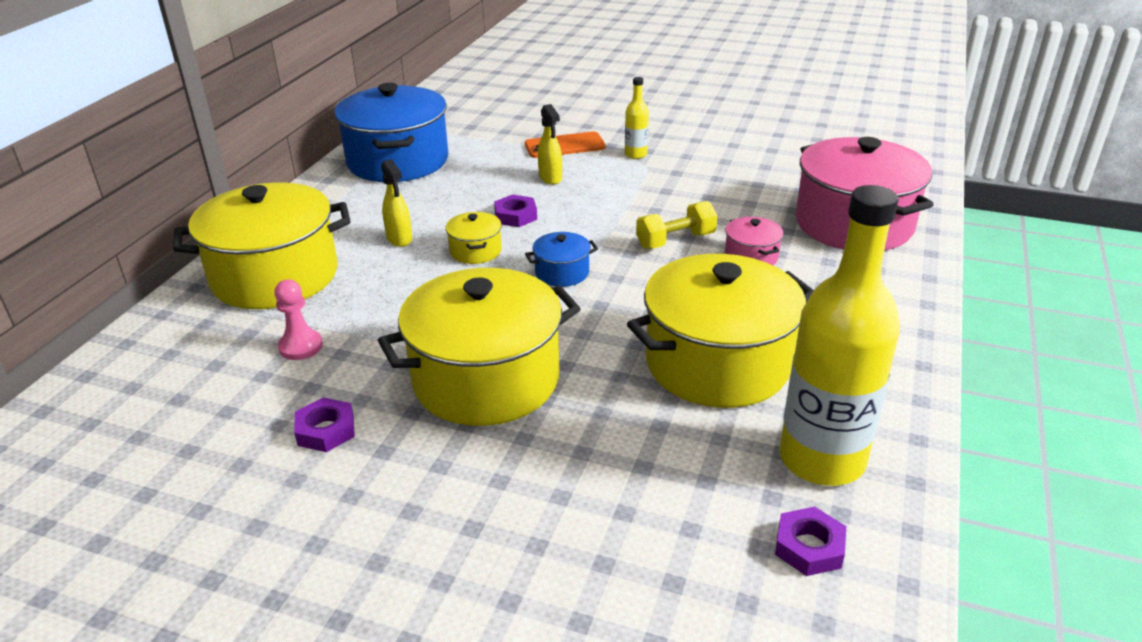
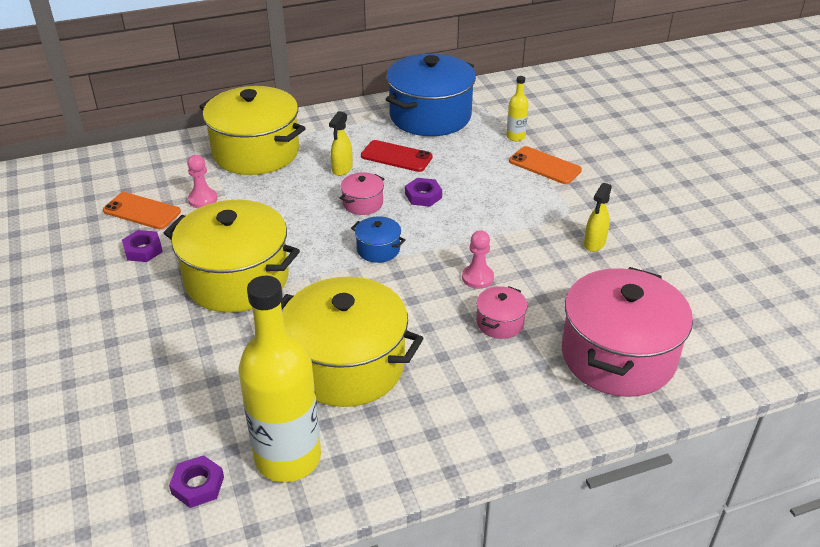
camera: 50 degrees right, 5 degrees up
(245, 402) = (142, 211): none -> orange phone
(431, 203) = (396, 156): none -> red phone
(475, 251) = (363, 203): yellow pot -> pink pot
(550, 178) = (490, 183): yellow spray bottle -> yellow spray bottle (594, 244)
(636, 154) = (577, 201): yellow bottle -> yellow bottle (515, 137)
(675, 241) = (477, 278): yellow dumbbell -> pink pawn

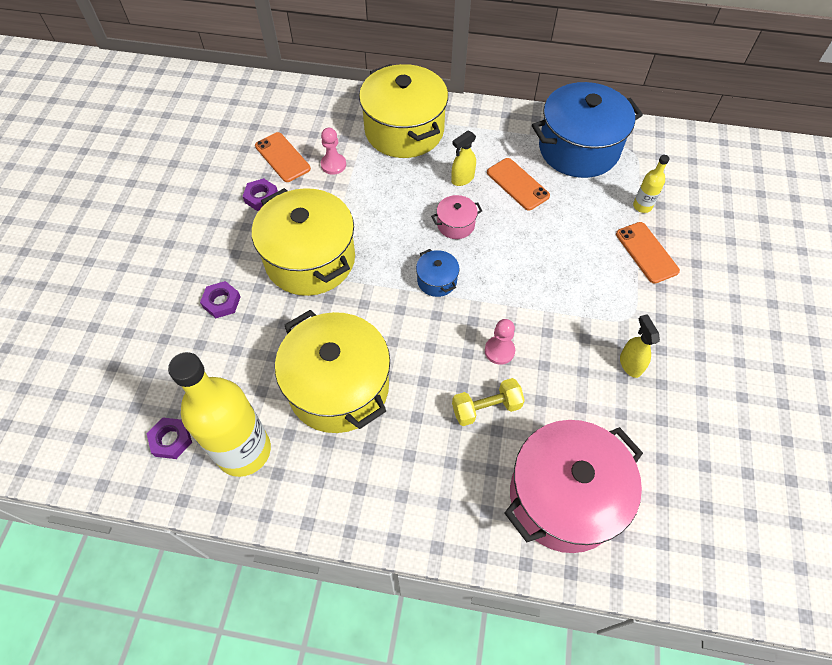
camera: 30 degrees right, 20 degrees up
(396, 156) = (517, 184): red phone -> orange phone
(423, 196) = (512, 239): purple nut -> purple nut (221, 302)
(500, 323) = (486, 408): pink pot -> yellow dumbbell
(594, 244) = (630, 364): yellow spray bottle -> yellow spray bottle turned 105 degrees clockwise

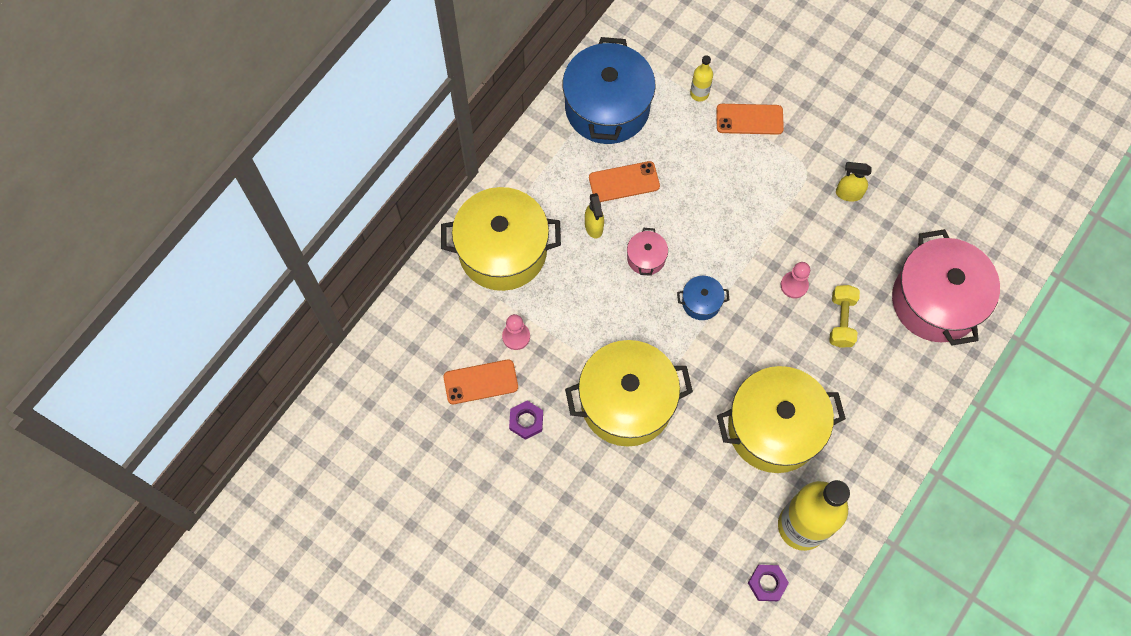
camera: 65 degrees left, 10 degrees up
(221, 302) = (640, 498): purple nut -> none

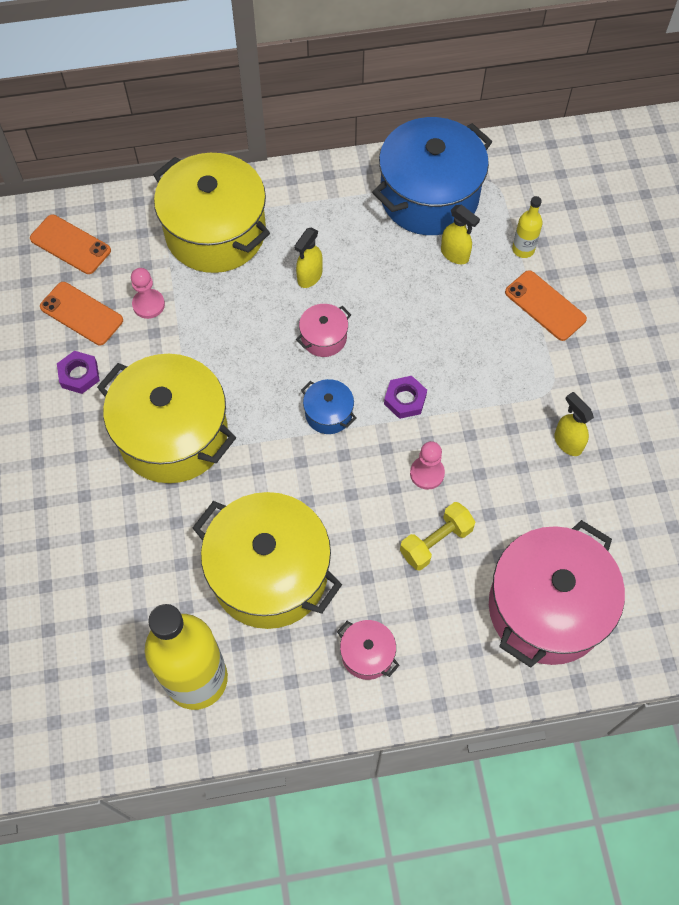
camera: 45 degrees right, 5 degrees down
(624, 182) = (375, 264): orange phone -> orange phone (70, 245)
(664, 133) = (455, 254): none -> yellow spray bottle
(767, 583) = (110, 696): purple nut -> purple nut (405, 399)
(874, 420) = (367, 654): none -> pink pot

